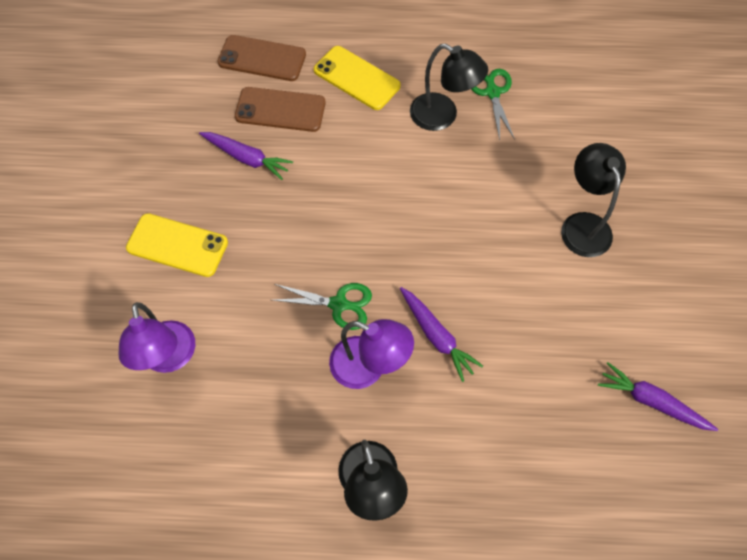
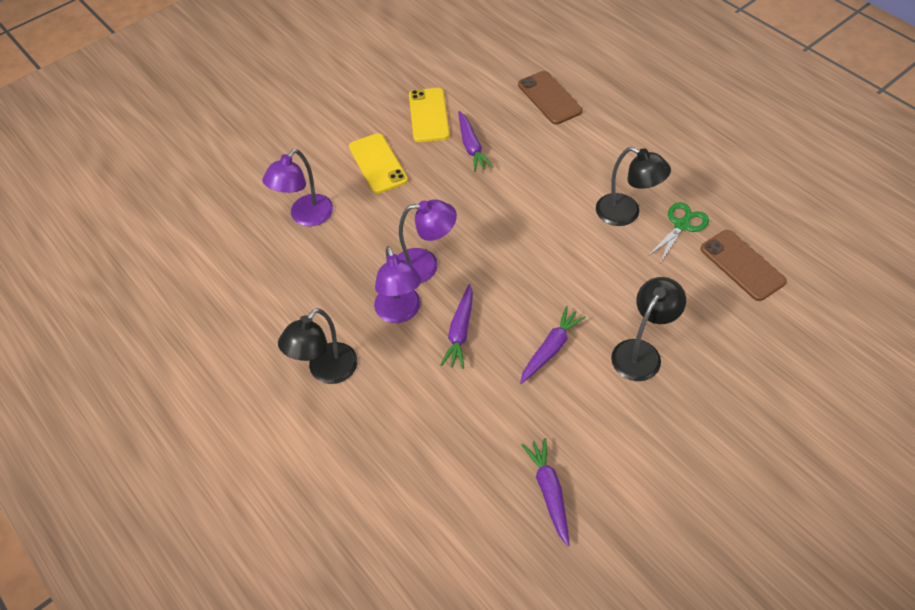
camera: 50 degrees right, 10 degrees down
(280, 110) = (524, 134): brown phone -> brown phone (742, 265)
(338, 304) = (425, 266): green scissors -> purple lamp
(356, 78) = (596, 150): yellow phone -> yellow phone (428, 115)
(442, 116) = (626, 214): black lamp -> black lamp turned 45 degrees counterclockwise
(520, 284) = (550, 349): none -> purple carrot

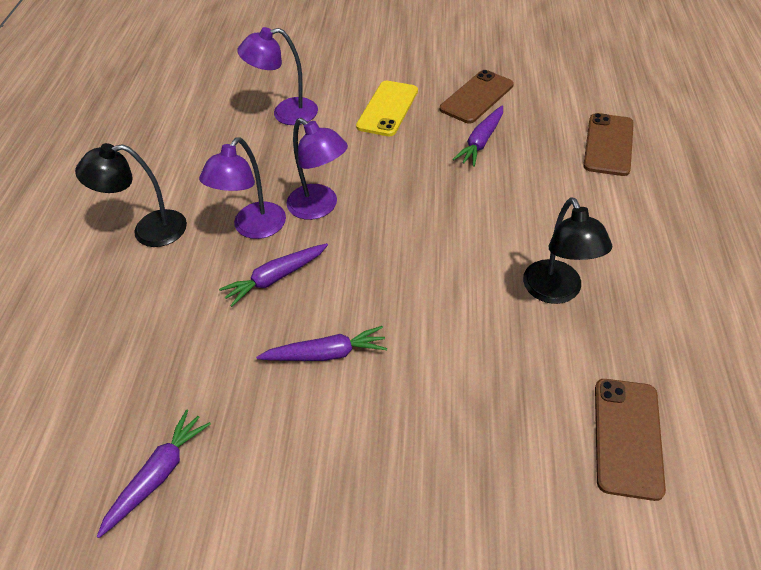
camera: 45 degrees right, 5 degrees down
(428, 115) = (476, 97): yellow phone -> brown phone
(641, 352) = (403, 429): black lamp -> none
(681, 225) = (605, 345): green scissors -> none

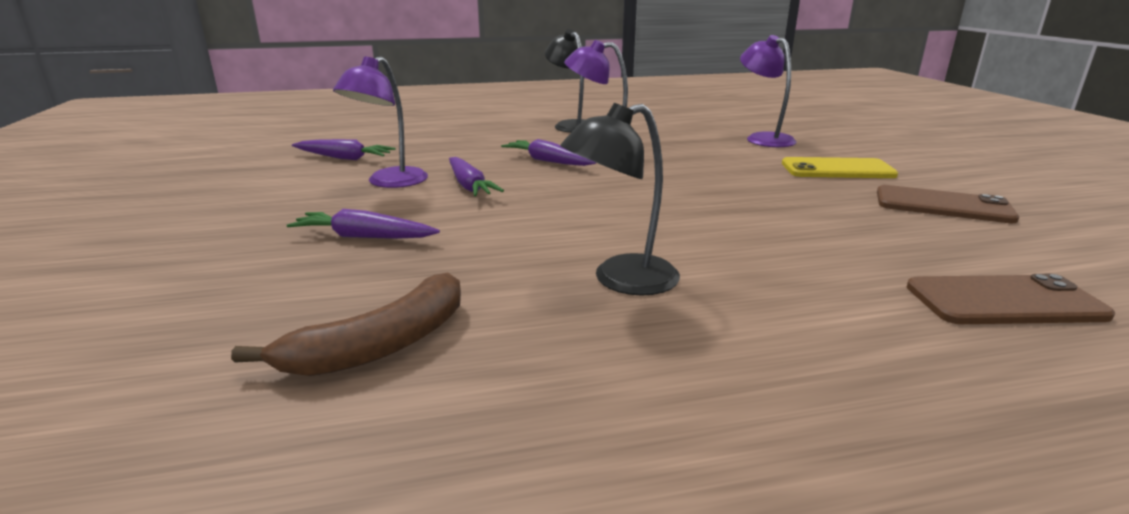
camera: 70 degrees right, 25 degrees down
(320, 207) = (649, 163): purple lamp -> purple lamp (389, 182)
(481, 142) = (855, 215): purple carrot -> purple carrot (364, 237)
(627, 437) = (381, 345): brown phone -> brown banana

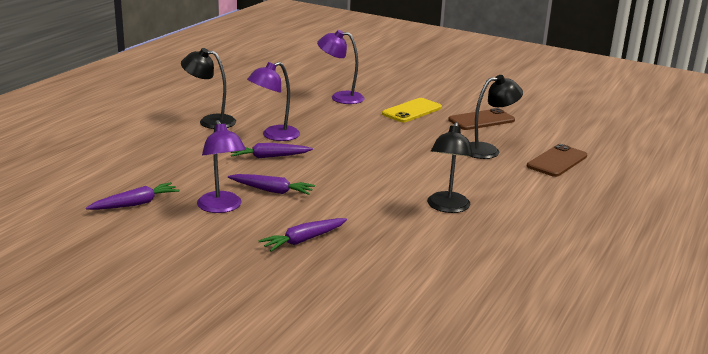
camera: 50 degrees left, 0 degrees up
(381, 345) = (431, 270): brown banana -> none
(871, 240) = (488, 150): none -> black lamp

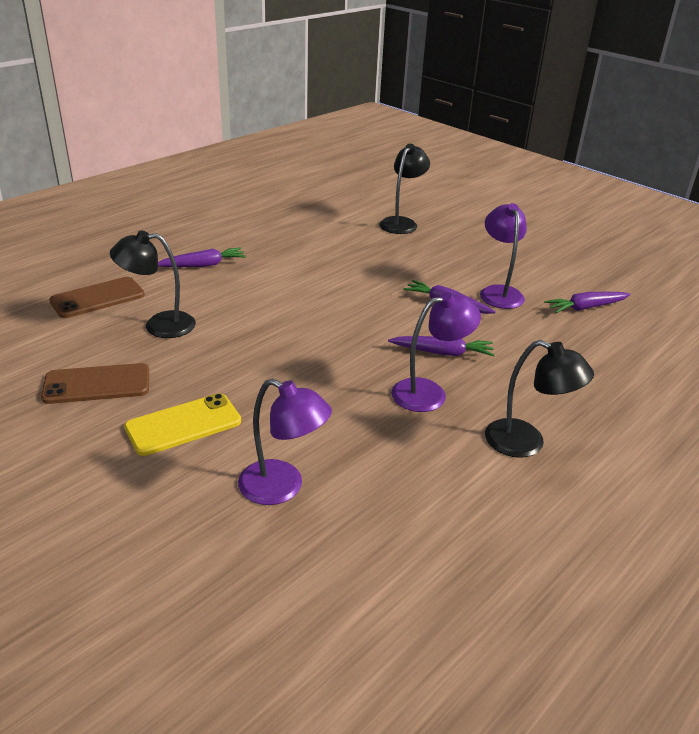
camera: 165 degrees left, 10 degrees up
(304, 240) = (427, 253): purple carrot -> purple carrot (203, 265)
(447, 207) = (281, 263): black lamp -> black lamp (402, 223)

